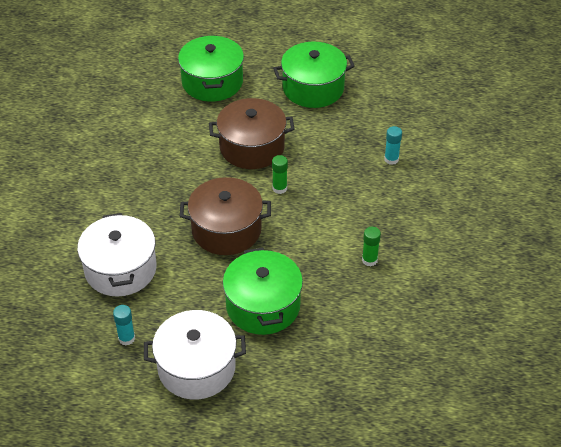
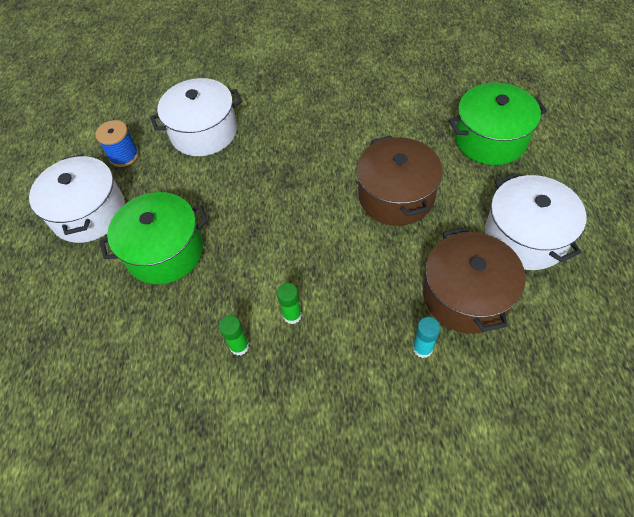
camera: 85 degrees right, 10 degrees up
(126, 338) = (124, 156): turquoise glue stick -> blue spool
(226, 230) = (265, 199): brown pot -> brown pot (466, 295)
(279, 188) = (337, 234): green glue stick -> green glue stick (292, 315)
(313, 88) = (525, 236): green pot -> white pot

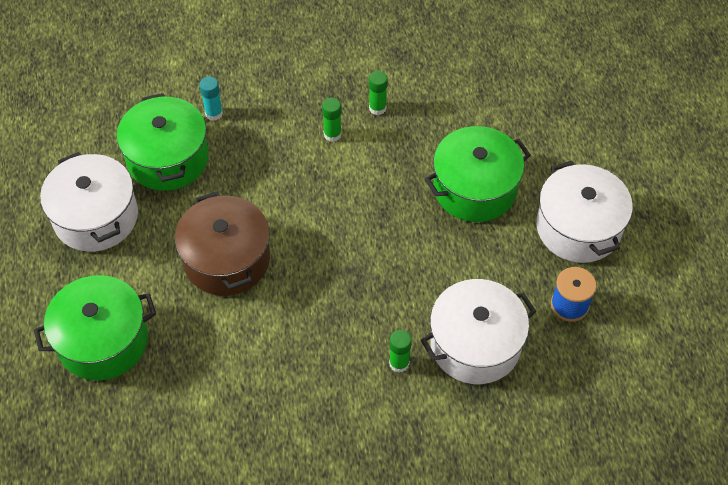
camera: 170 degrees right, 0 degrees up
(262, 121) = (399, 363): none -> green glue stick
(466, 295) = (168, 158): brown pot -> green pot

